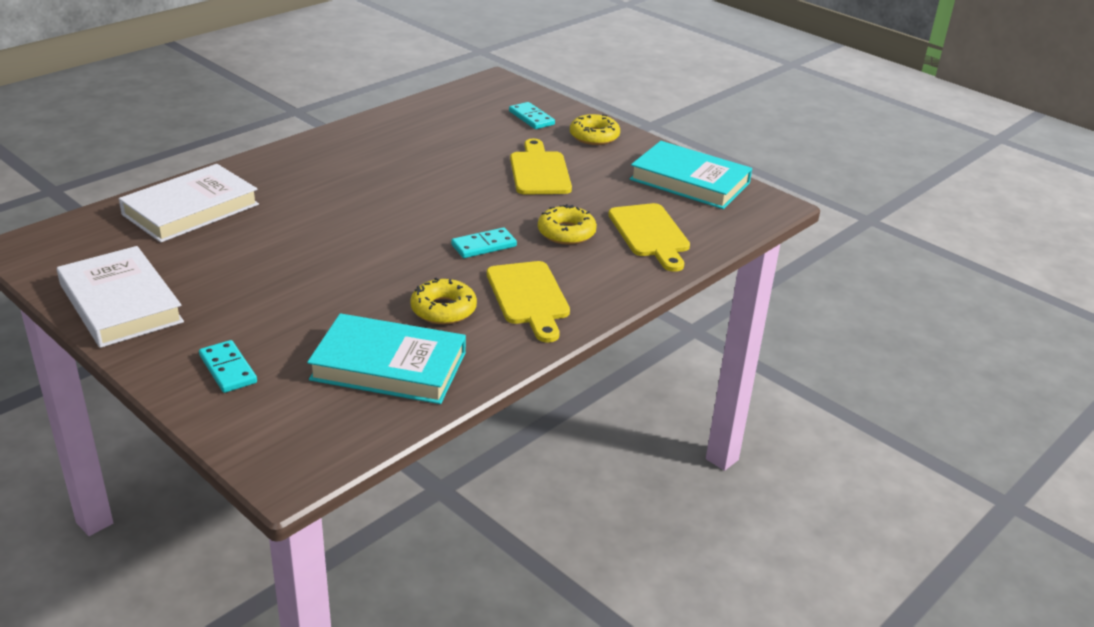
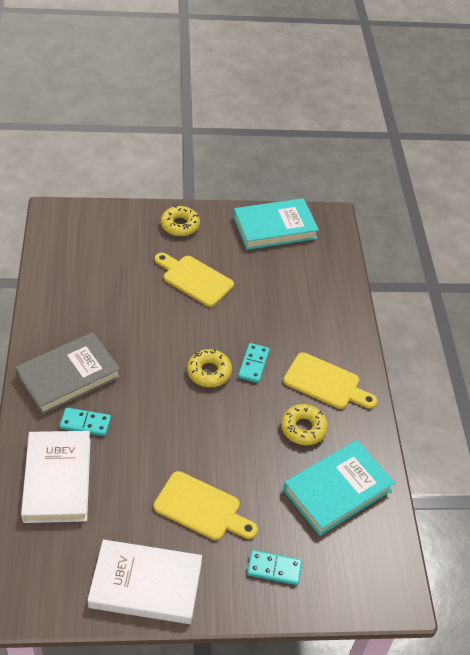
camera: 50 degrees left, 15 degrees up
(317, 165) = (68, 376): none -> grey book
(531, 118) = (124, 234): turquoise domino -> turquoise domino (85, 423)
(566, 233) = (276, 319): yellow donut -> yellow donut (209, 372)
(650, 234) = (312, 286): yellow cutting board -> yellow cutting board (201, 508)

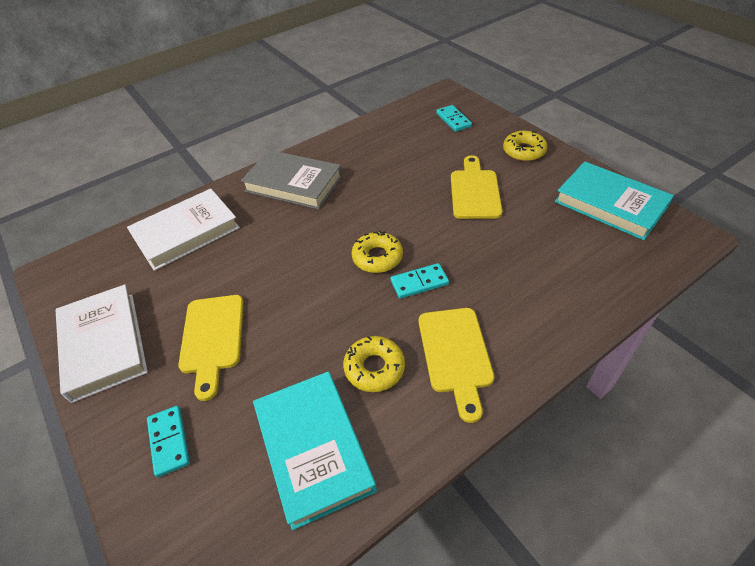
camera: 65 degrees right, 0 degrees up
(85, 423) = (254, 217): turquoise domino -> turquoise domino (453, 120)
(337, 490) = (313, 448): turquoise book -> turquoise book turned 45 degrees clockwise

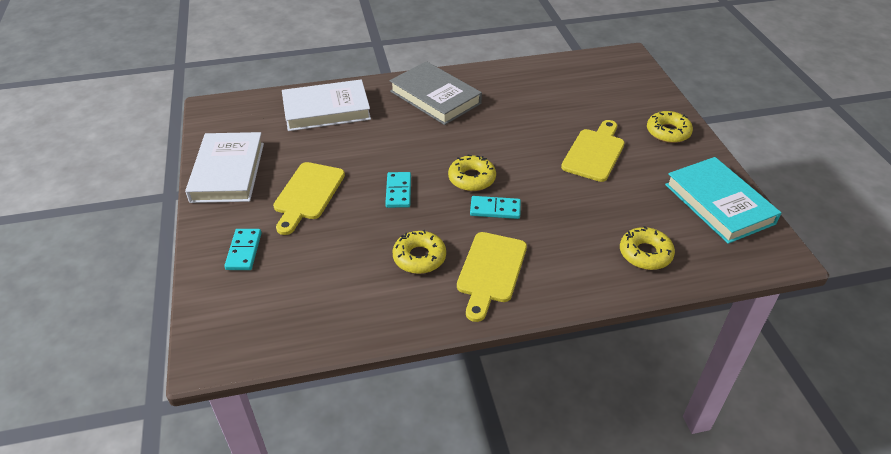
camera: 20 degrees right, 5 degrees down
(313, 448) = (342, 293): turquoise book -> none
(453, 120) = (618, 84): turquoise domino -> turquoise domino (398, 191)
(583, 277) = (645, 254): none -> yellow donut

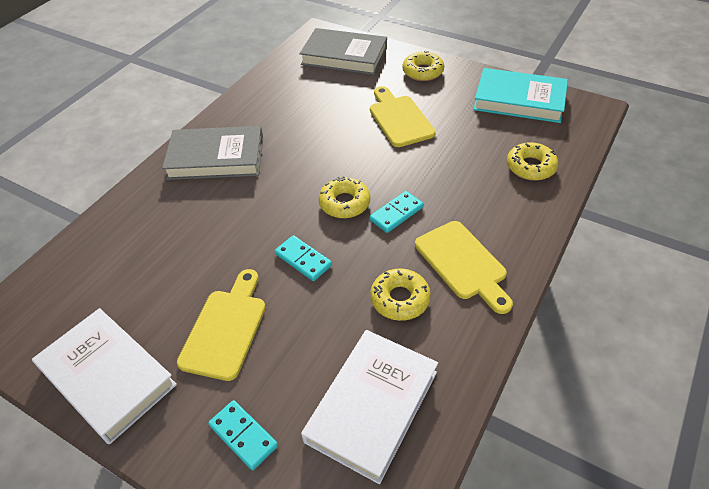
camera: 45 degrees left, 5 degrees up
(308, 194) = (226, 329): yellow cutting board -> yellow cutting board turned 135 degrees counterclockwise
(326, 110) = (127, 239): white book -> white book (372, 406)
(621, 84) = (344, 56): none -> grey book

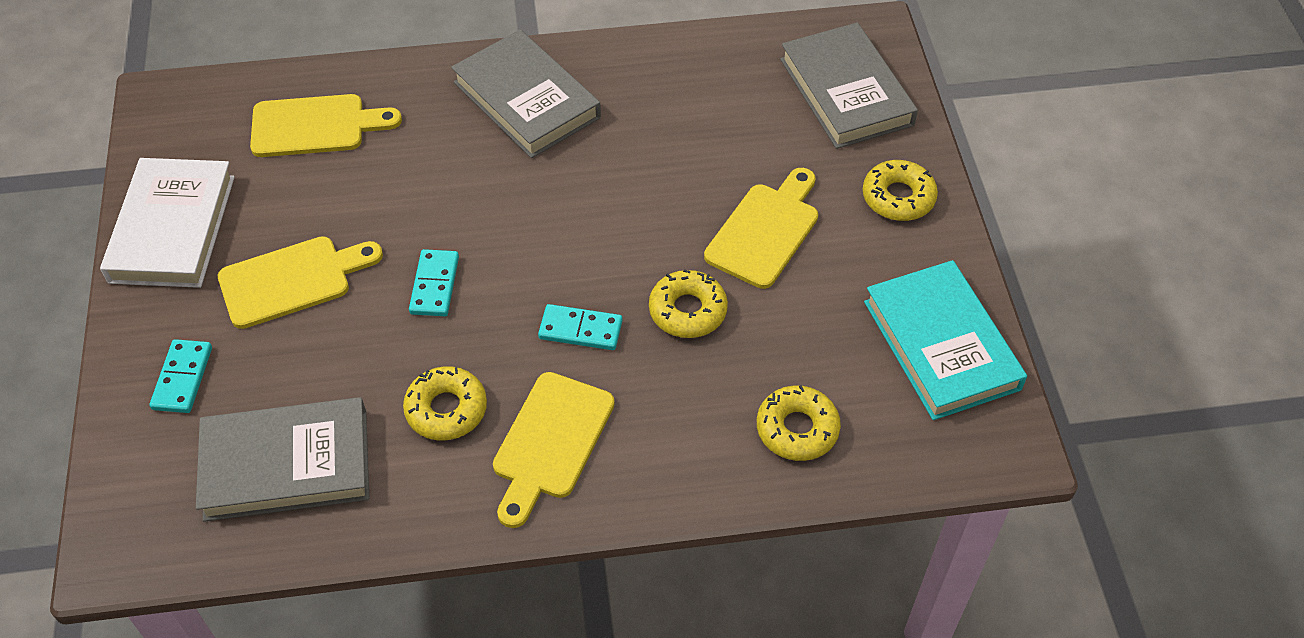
camera: 50 degrees right, 5 degrees up
(118, 256) = (315, 126): none -> yellow cutting board
(344, 203) = (555, 268): yellow donut -> yellow donut (687, 311)
(372, 406) = (286, 465): white book -> grey book

